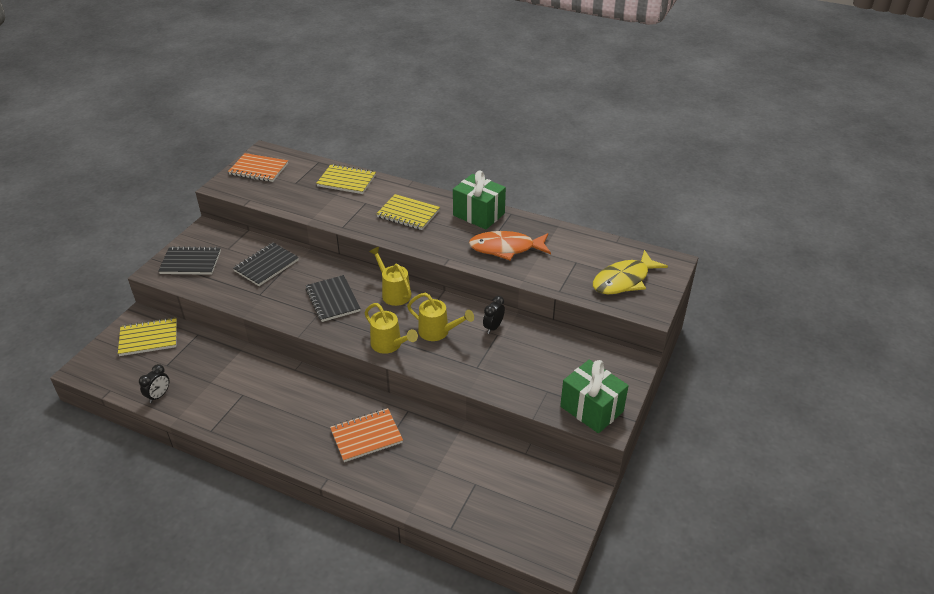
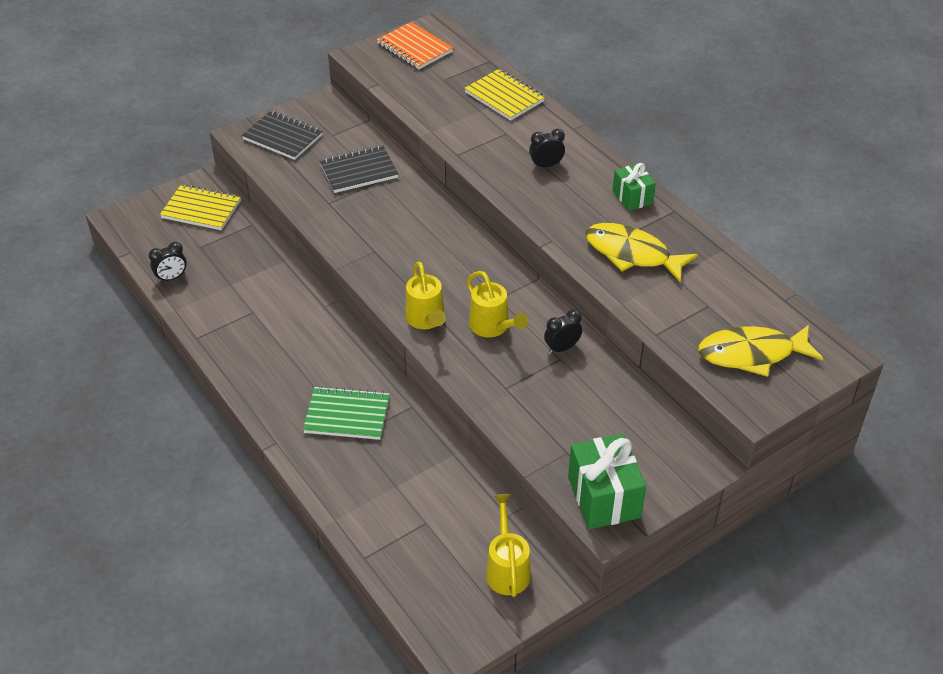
camera: 30 degrees right, 5 degrees up
(333, 300) = (402, 240): black notebook -> none
(366, 436) = (347, 415): orange notebook -> green notebook
(393, 293) = (476, 259): yellow watering can -> yellow watering can (507, 568)
(408, 214) = (546, 165): yellow notebook -> black clock
(478, 214) = (632, 197): green gift -> green gift, size x0.60
(506, 248) = (632, 254): orange fish -> yellow fish

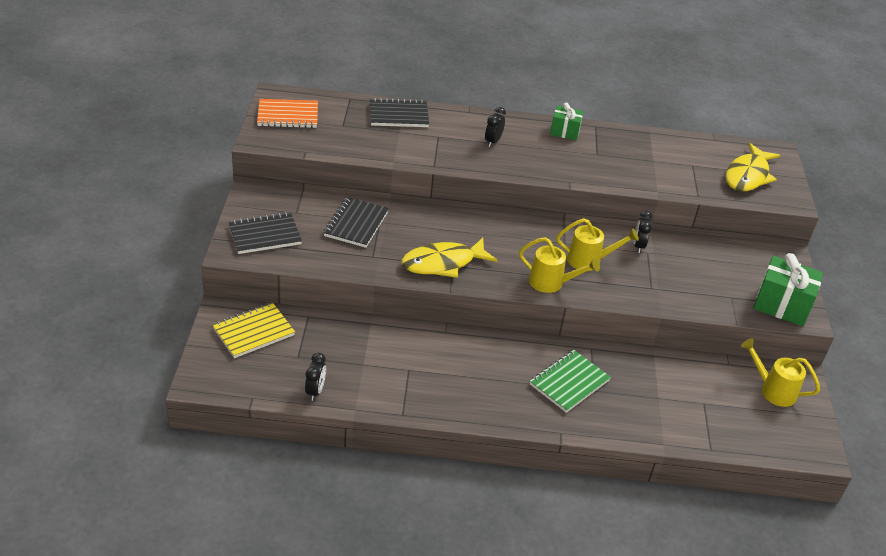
camera: 55 degrees left, 5 degrees down
(504, 97) = (398, 115): yellow notebook -> black notebook
(632, 254) = (617, 162): yellow fish -> yellow fish (443, 263)

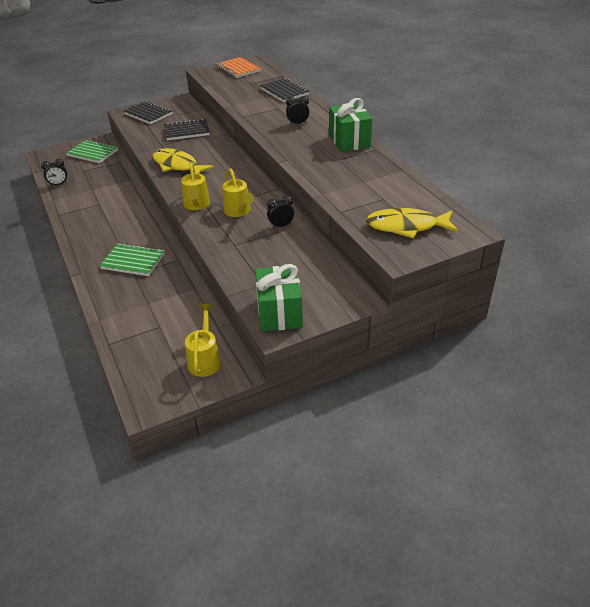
camera: 65 degrees right, 0 degrees up
(253, 332) = (93, 153): yellow notebook -> green notebook
(565, 132) = (349, 141): green gift -> green gift, size x1.66

